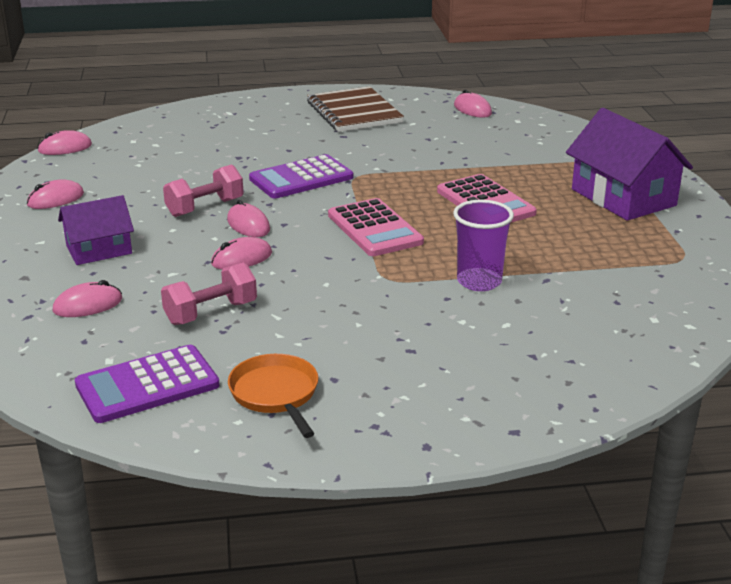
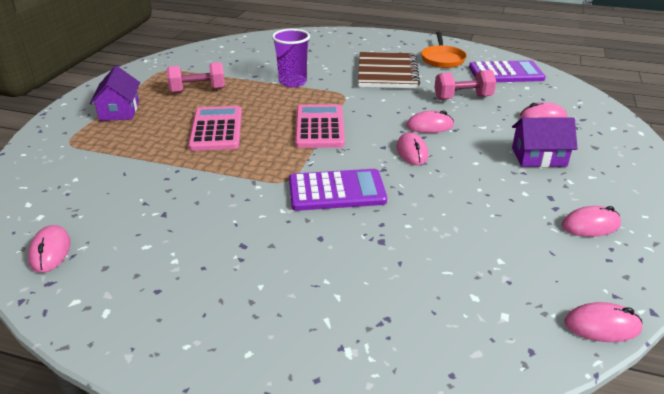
camera: 155 degrees left, 5 degrees up
(205, 207) = (442, 178): pink dumbbell -> pink dumbbell (198, 90)
(354, 112) = (185, 292): brown notebook -> brown notebook (387, 73)
(623, 197) = (119, 110): purple house -> purple house, size x0.62

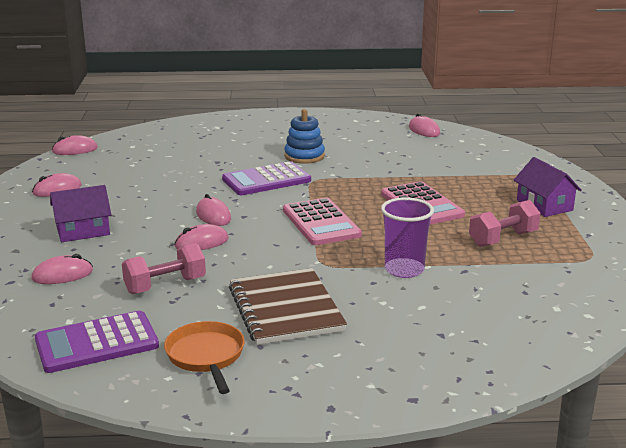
camera: 160 degrees right, 10 degrees down
(263, 226) = (304, 156): none -> blue stacking toy

